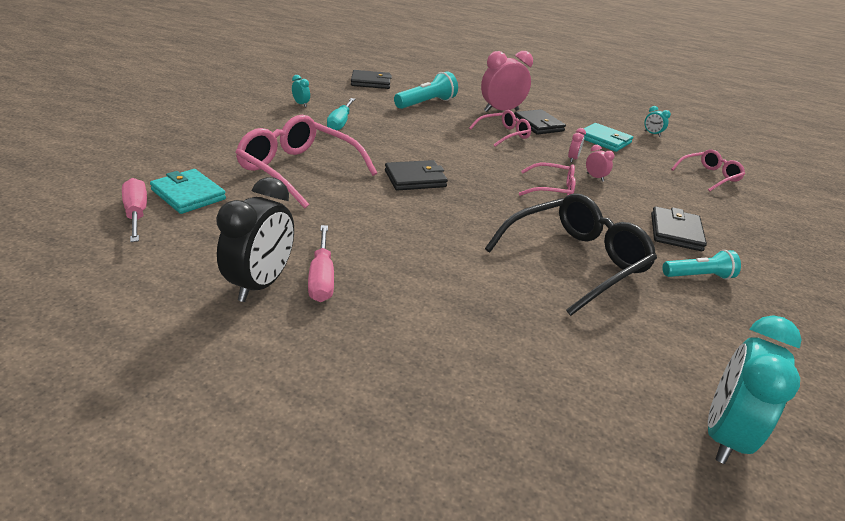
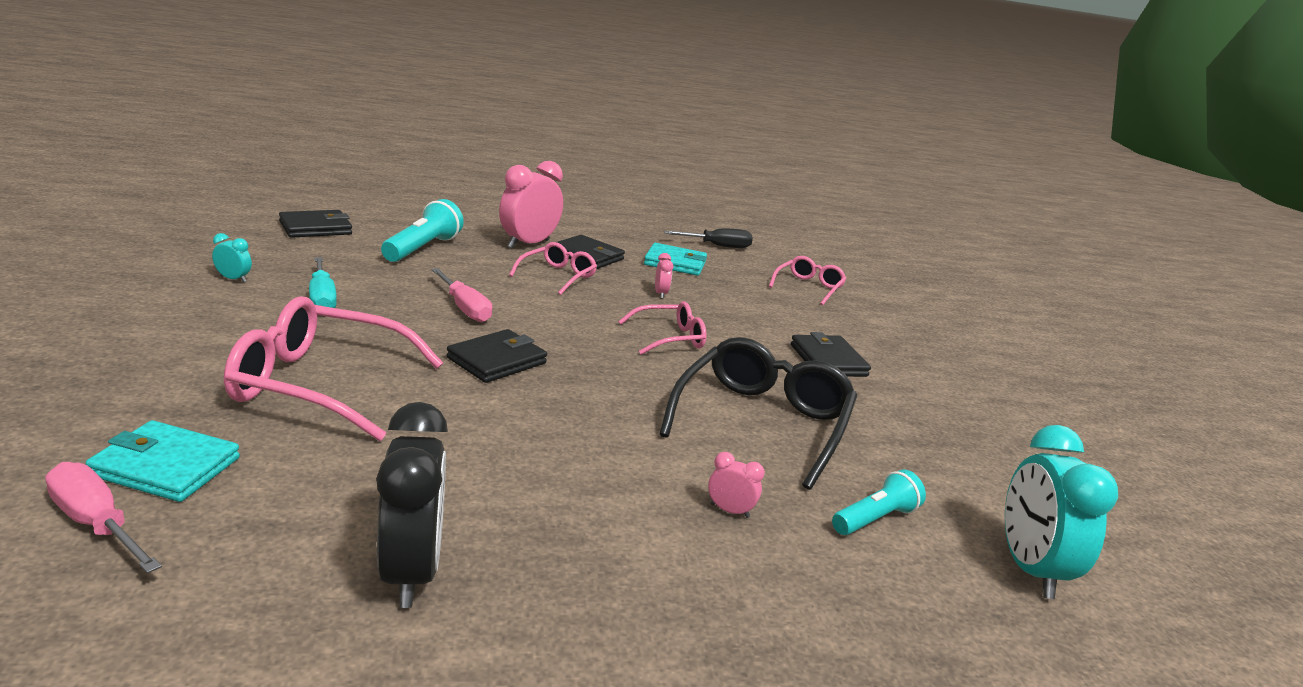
camera: 30 degrees left, 10 degrees down
(322, 277) = (490, 535): pink screwdriver -> pink screwdriver (464, 308)
(595, 177) = (702, 312): pink clock -> pink clock (729, 511)
(652, 134) = (717, 246): turquoise clock -> black screwdriver
(698, 276) = (884, 405): turquoise flashlight -> turquoise flashlight (875, 518)

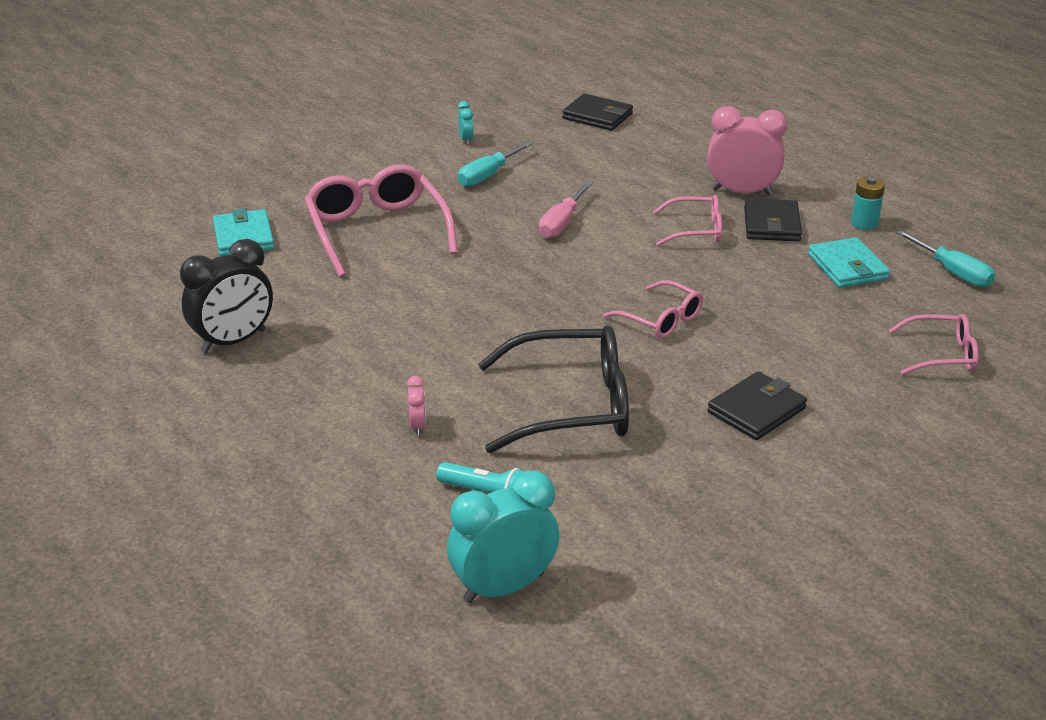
camera: 65 degrees right, 10 degrees up
(96, 524) = (183, 248): pink screwdriver -> none
(422, 248) = (640, 162): turquoise flashlight -> none
(497, 360) = (499, 268): black wallet -> none
(627, 237) = (864, 223): none -> turquoise battery
(660, 294) = (752, 285): pink clock -> none
(717, 246) = (952, 272): black screwdriver -> turquoise screwdriver

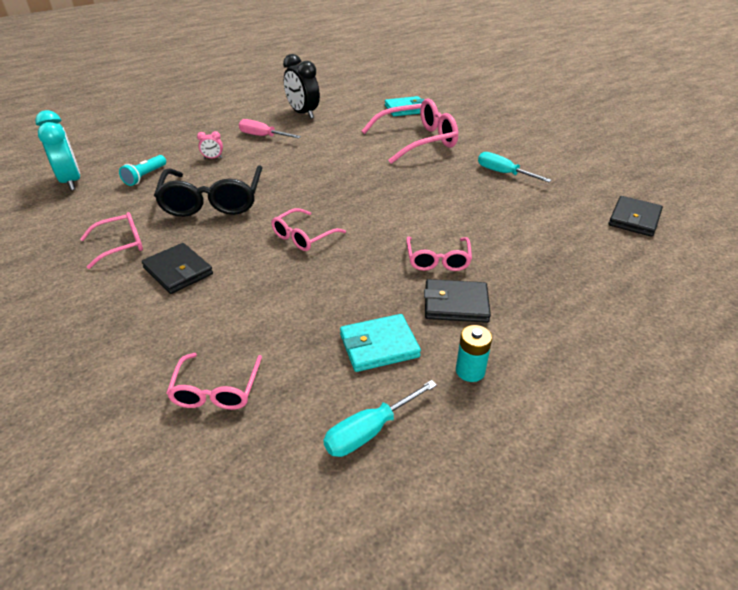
camera: 90 degrees right, 5 degrees up
(466, 140) = (556, 165): turquoise clock -> none
(562, 223) = (439, 200): pink screwdriver -> pink screwdriver (263, 136)
(704, 474) = (121, 245): none -> pink glasses
(742, 192) = (515, 291): pink clock -> none

